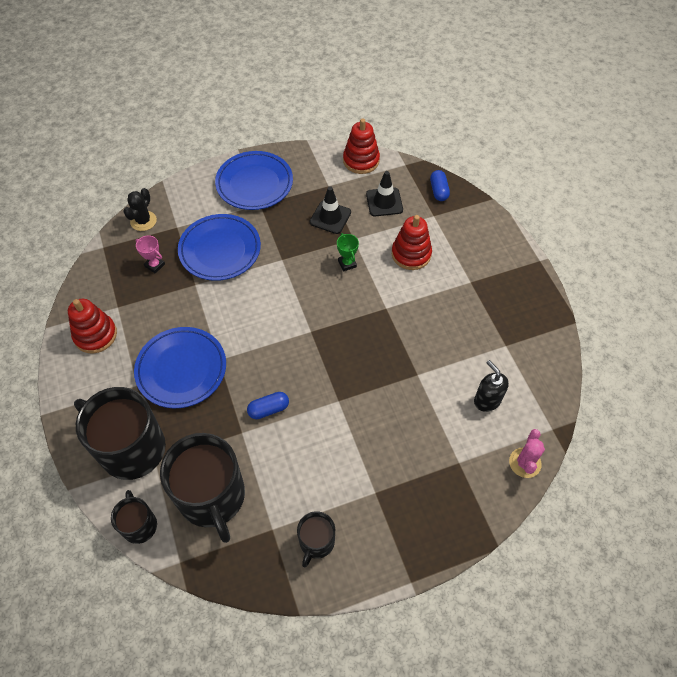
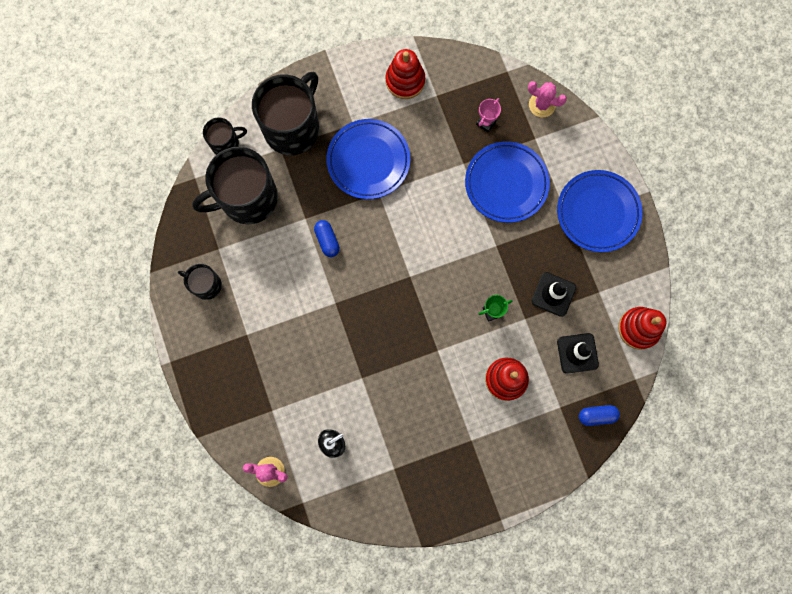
camera: 90 degrees right, 20 degrees up
(143, 221) = (542, 105): black cactus -> pink cactus

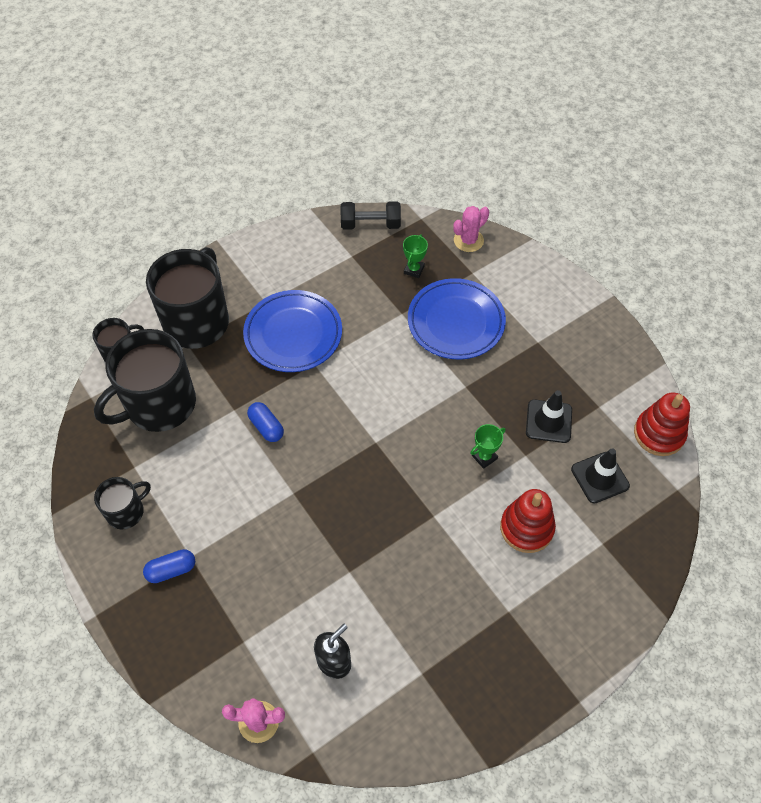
camera: 15 degrees left, 20 degrees down
(206, 285) = (126, 511): black mug -> black mug turned 135 degrees clockwise
(405, 81) = (313, 250): red stacking toy -> none
(461, 66) = (370, 224): none -> black dumbbell
(486, 123) = (414, 270): pink trophy -> green trophy
(542, 105) = (468, 240): pink cactus -> pink cactus turned 45 degrees counterclockwise
(596, 415) = (649, 542): blue capsule -> blue capsule (171, 570)
(598, 212) = (566, 327): blue plate -> none

